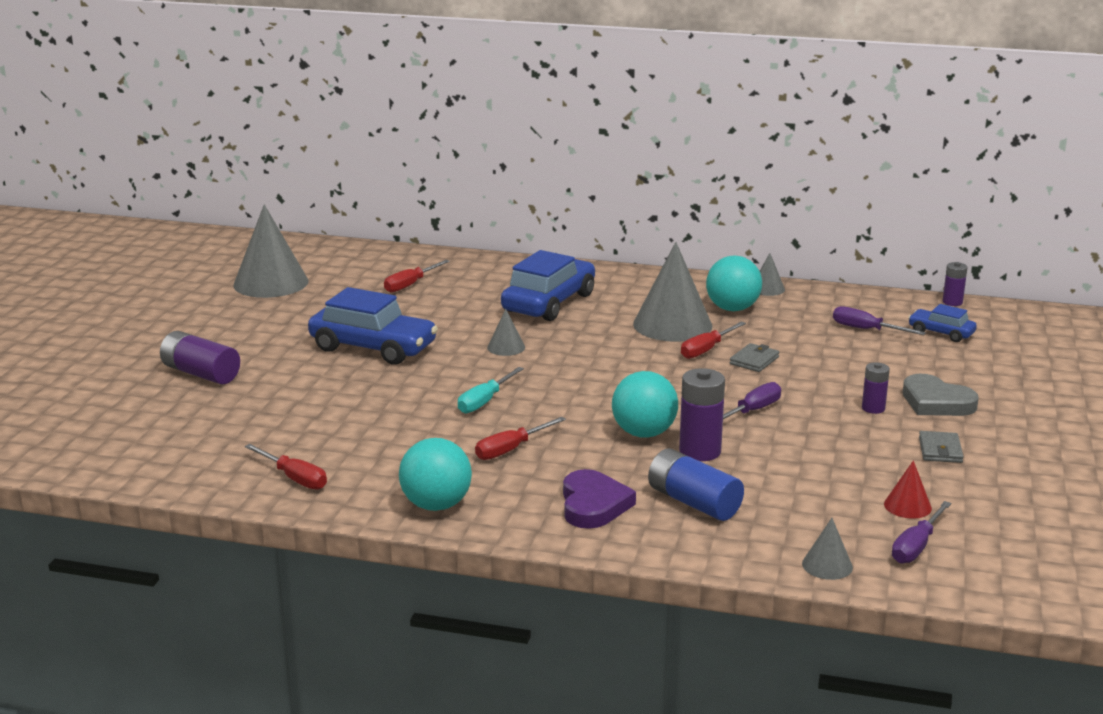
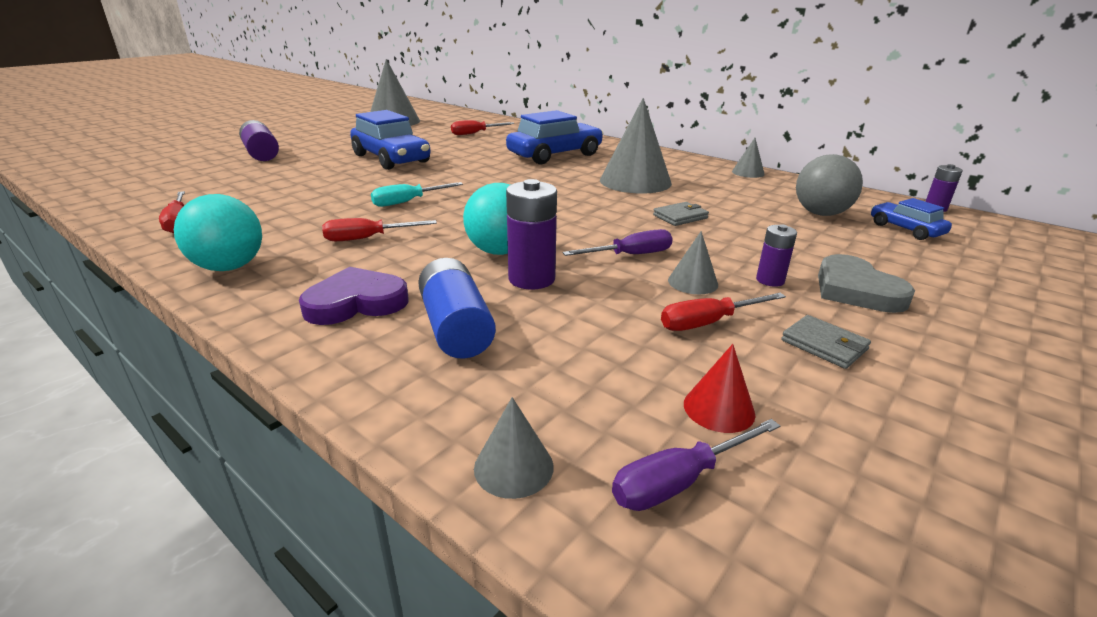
camera: 25 degrees right, 5 degrees up
(506, 347) = (482, 173): grey cone -> grey cone (692, 282)
(593, 505) = (356, 302): purple heart -> purple heart turned 135 degrees counterclockwise
(706, 350) = (644, 202): red screwdriver -> red screwdriver (708, 323)
(732, 309) = (701, 180): turquoise ball -> none
(866, 330) = (820, 213): purple screwdriver -> grey ball
(940, 450) = (824, 345): grey wallet -> grey wallet turned 75 degrees counterclockwise

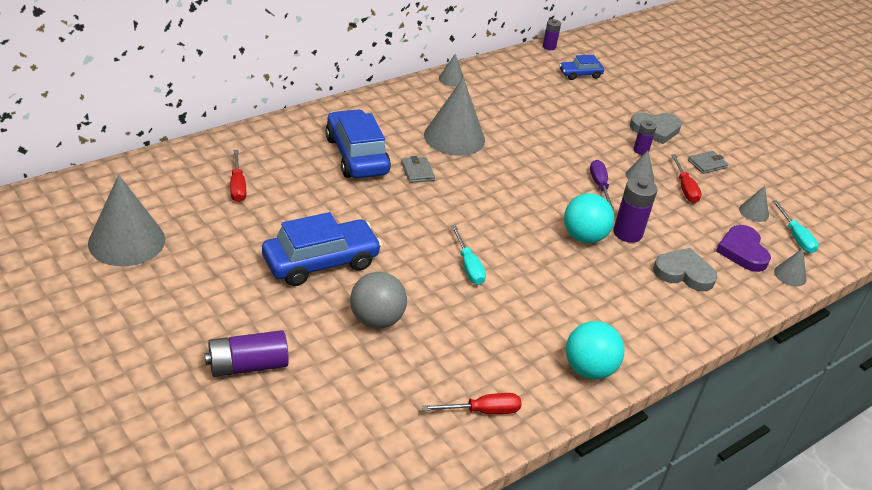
camera: 80 degrees left, 10 degrees up
(356, 302) = (651, 309): purple heart -> purple heart (742, 251)
(368, 238) = (547, 296): red screwdriver -> none
(456, 328) = (684, 273): blue battery -> grey heart
(679, 481) = (795, 237): purple screwdriver -> turquoise screwdriver
(680, 217) = (539, 144): grey wallet -> grey wallet (417, 172)
(719, 408) = (754, 212): red cone -> grey cone
(820, 213) = (547, 89): grey ball -> grey ball (376, 320)

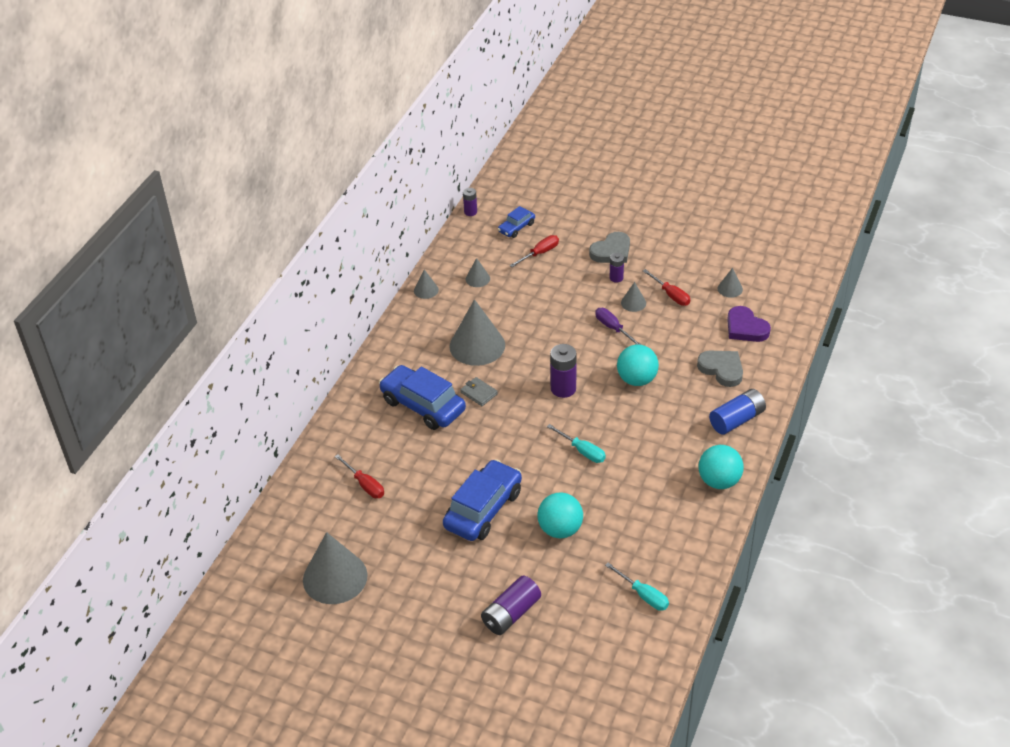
camera: 25 degrees left, 5 degrees up
(376, 320) = (560, 529): grey ball -> turquoise ball
(482, 411) = (680, 551): red screwdriver -> red screwdriver (539, 253)
(627, 233) = (662, 358): purple battery -> purple battery (563, 388)
(660, 324) = (737, 420): none -> blue battery
(684, 273) = (722, 369): grey heart -> grey heart turned 60 degrees clockwise
(707, 164) = (670, 263): grey wallet -> none
(790, 275) = (788, 329): grey cone -> grey cone (477, 279)
(795, 237) = (770, 294): turquoise screwdriver -> turquoise screwdriver (643, 595)

